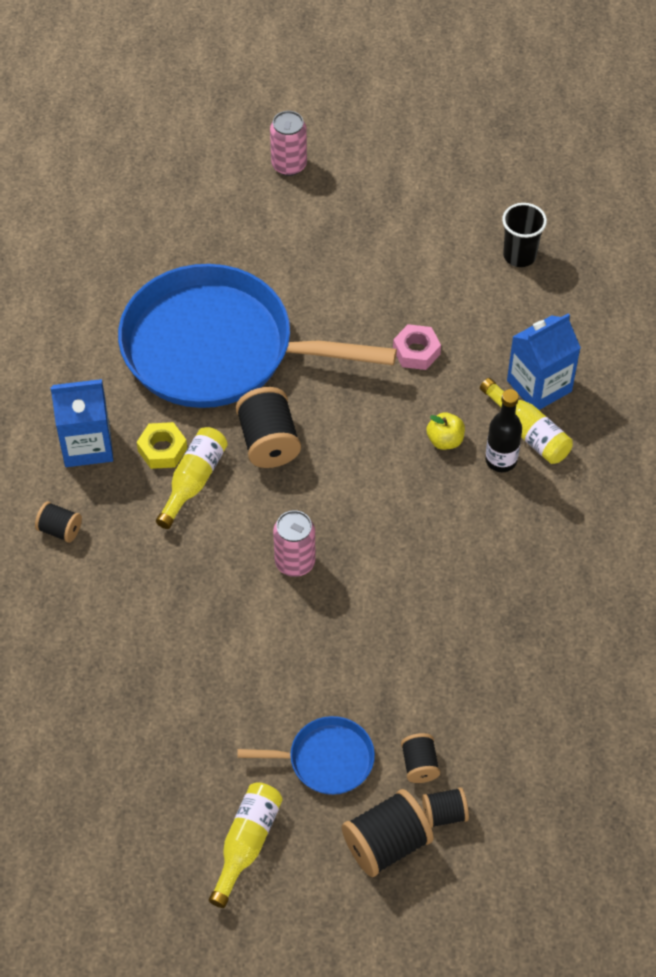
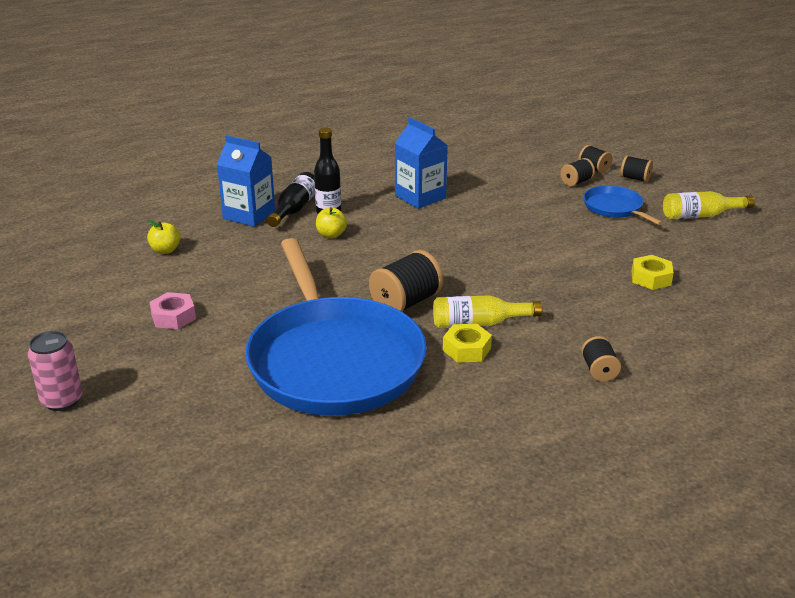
camera: 120 degrees left, 25 degrees down
(87, 445) = (505, 391): blue carton -> blue carton (420, 197)
(161, 682) = (651, 278): none -> yellow nut
(295, 562) = (496, 259): pink can -> none
(386, 844) = (635, 178): black spool -> black spool, size x0.57
(416, 351) = (256, 267): pink nut -> pink nut (173, 317)
(500, 292) = (165, 250): none -> yellow apple
(519, 255) = (118, 252): black cup -> none
(528, 432) = (294, 209): yellow bottle -> black bottle

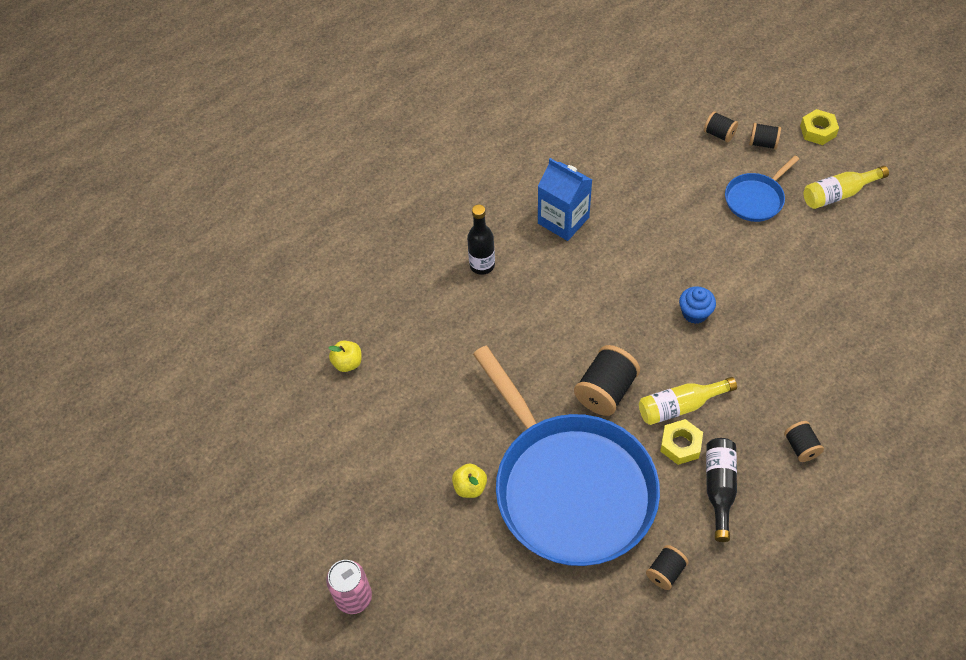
camera: 10 degrees left, 25 degrees up
(173, 317) = (401, 461): pink nut -> none
(249, 215) = (405, 287): blue carton -> none
(294, 209) = (446, 267): black bottle -> black bottle (719, 488)
(331, 235) = (499, 302): yellow apple -> yellow apple (470, 487)
(522, 267) = (695, 313): none -> blue cupcake
(576, 182) = (708, 161): black spool -> black spool (665, 572)
(615, 208) = (756, 199): blue pan -> blue pan turned 90 degrees counterclockwise
(651, 278) = (814, 304): yellow nut -> yellow nut (817, 131)

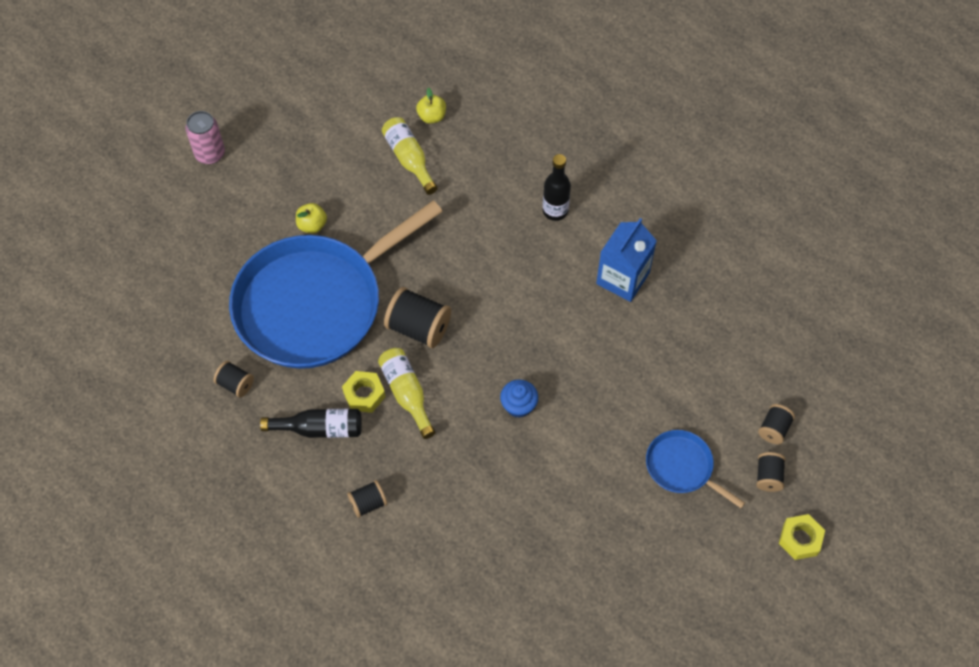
camera: 80 degrees right, 5 degrees up
(838, 194) = (703, 557): yellow bottle -> yellow bottle (409, 159)

